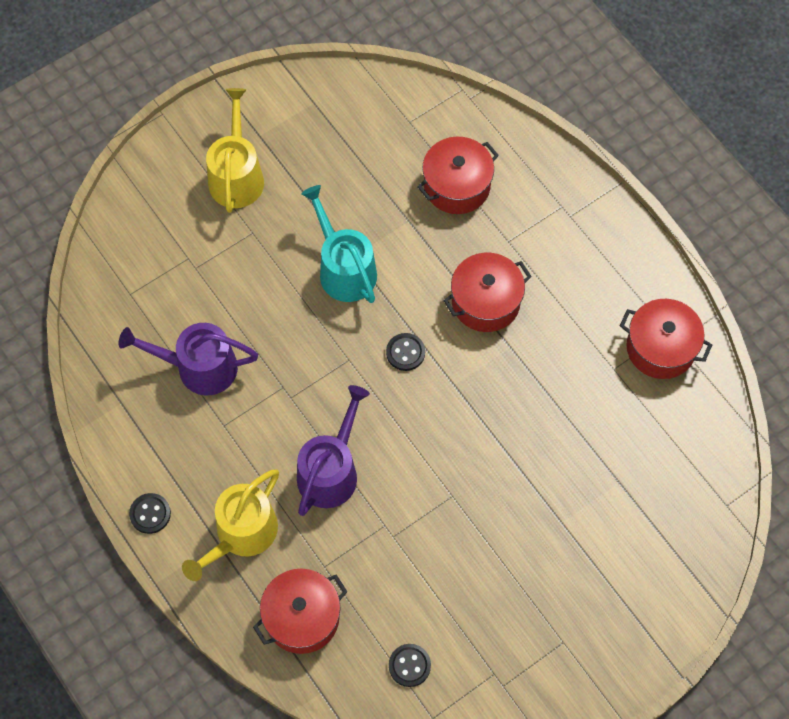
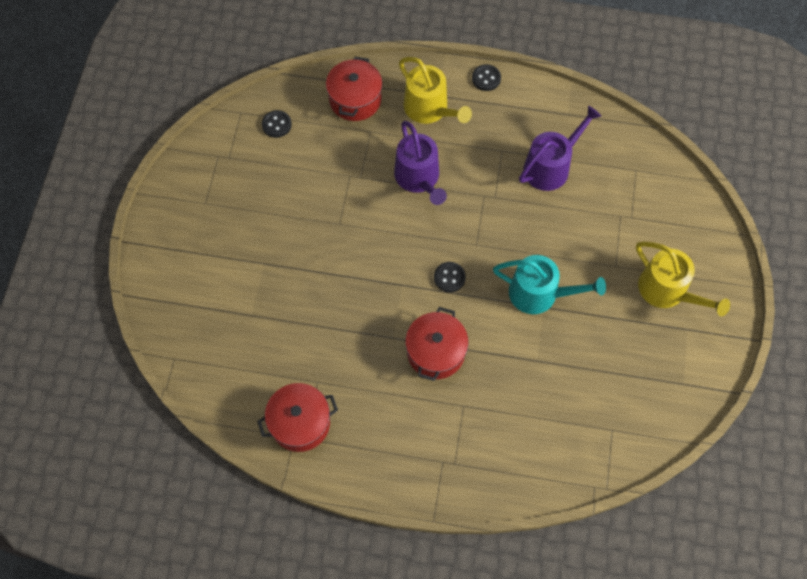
camera: 135 degrees right, 0 degrees up
(241, 534) = (429, 109): yellow watering can -> yellow watering can turned 150 degrees clockwise
(457, 186) = (534, 413): red pot -> none

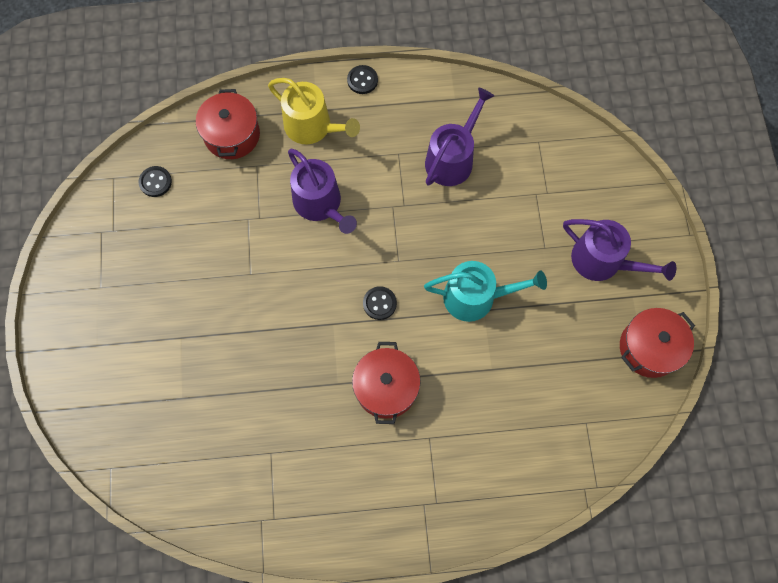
camera: 15 degrees left, 5 degrees up
(300, 423) = (264, 503): red pot -> red pot (649, 348)
(667, 291) = (602, 261): yellow watering can -> purple watering can

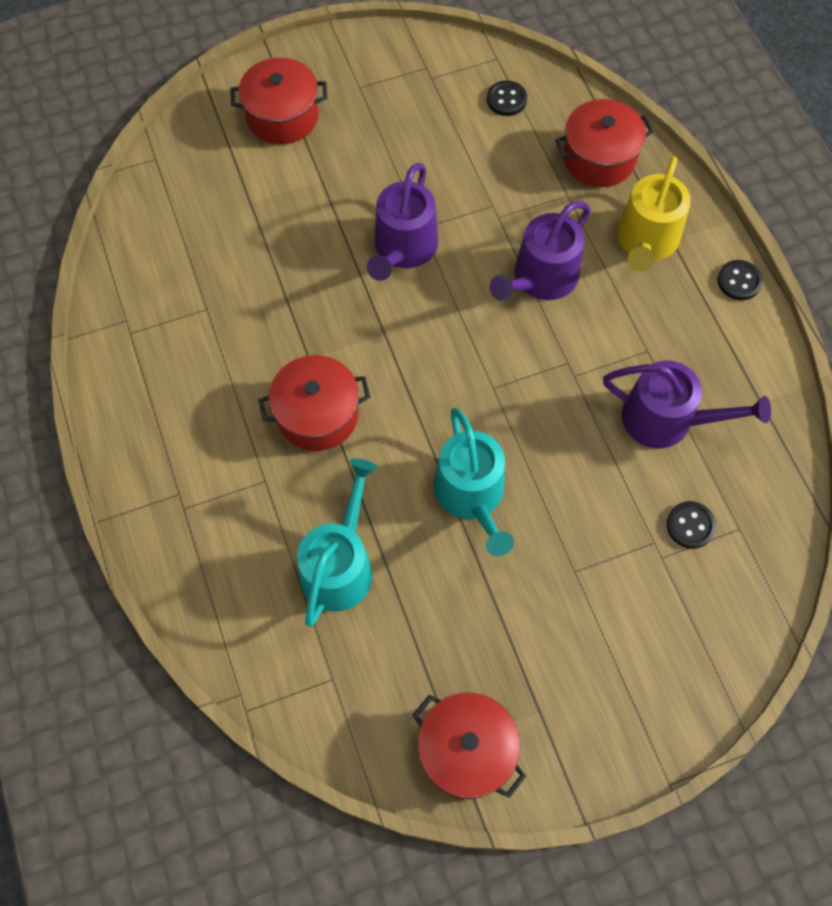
camera: 75 degrees right, 5 degrees down
(106, 354) = (282, 116): none -> red pot
(379, 303) = (427, 380): black button -> black button (690, 525)
(506, 399) = (339, 565): none -> turquoise watering can
(602, 261) = (581, 657): purple watering can -> purple watering can (403, 249)

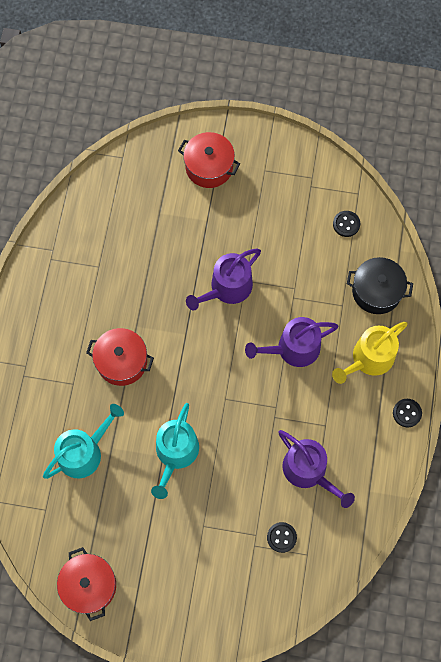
camera: 30 degrees right, 5 degrees up
(599, 158) = (376, 291): red pot -> black pot

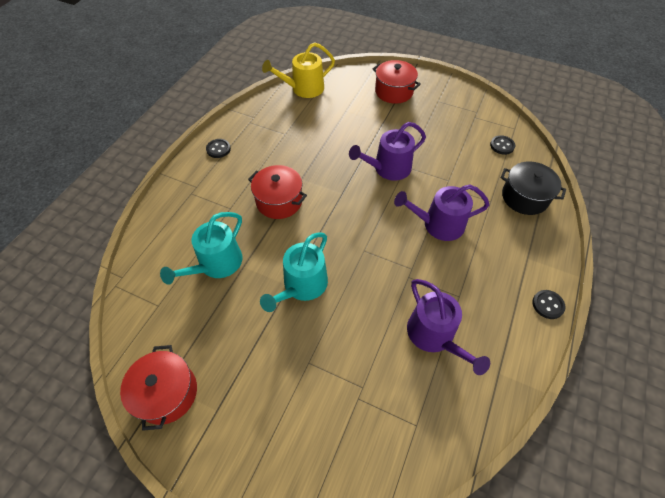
camera: 15 degrees right, 15 degrees down
(84, 452) = (216, 264): turquoise watering can -> turquoise watering can turned 150 degrees clockwise
(281, 537) = (391, 397): black button -> black button (218, 149)
(369, 359) = (512, 248): yellow watering can -> yellow watering can (303, 88)

